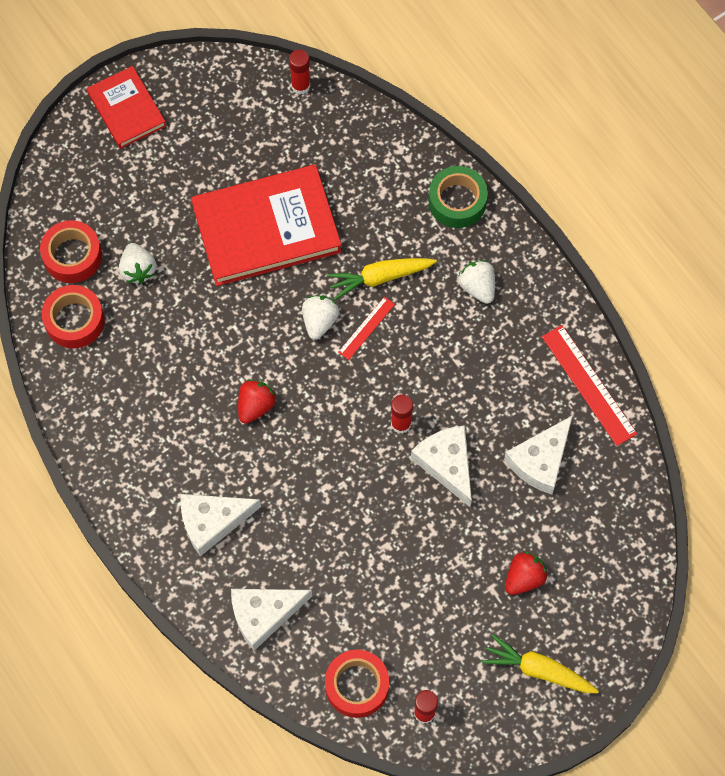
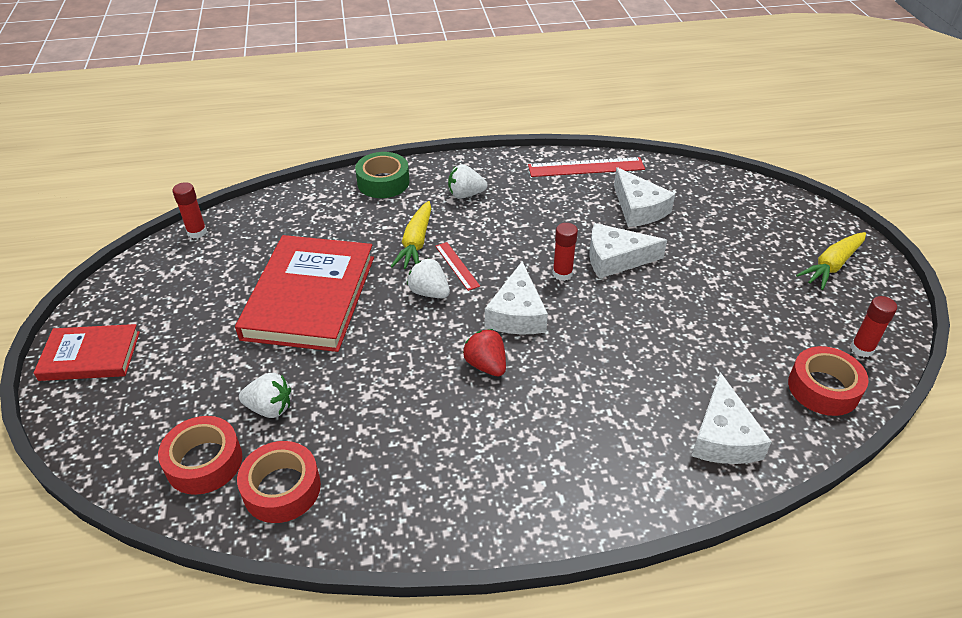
camera: 65 degrees left, 25 degrees down
(212, 522) = (597, 444): white cheese -> white cheese (517, 314)
(524, 578) = (742, 248): red strawberry -> none

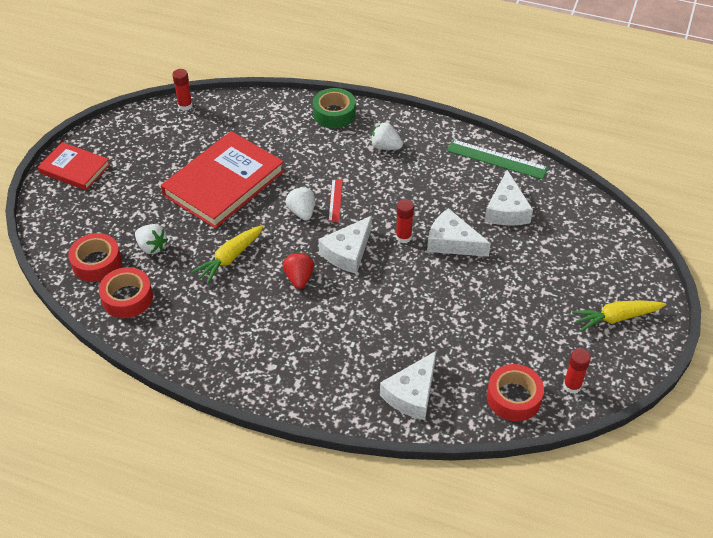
camera: 30 degrees right, 5 degrees up
(416, 243) = (320, 172): yellow carrot -> yellow carrot (230, 258)
(586, 167) = (496, 159): red ruler -> green ruler

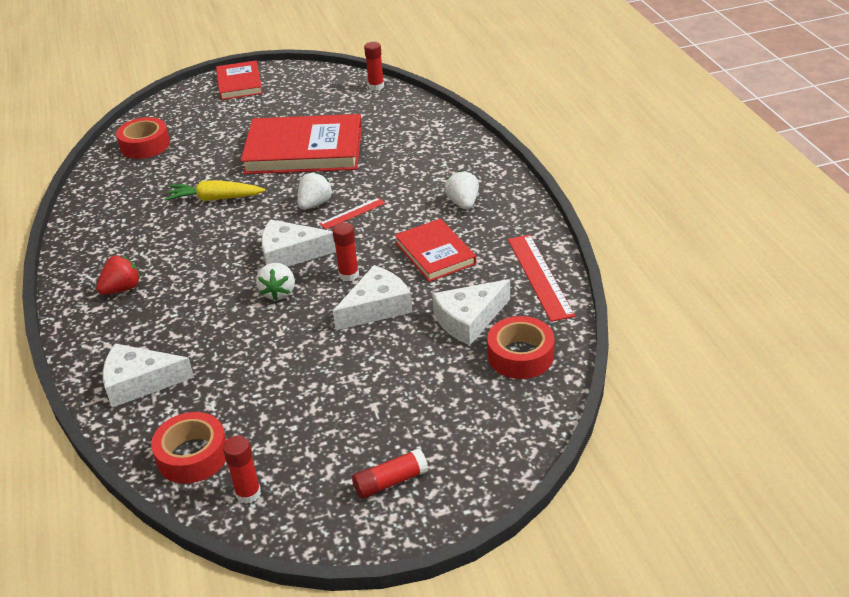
camera: 55 degrees right, 10 degrees down
(127, 298) = (119, 177): red tape -> red tape (520, 356)
(152, 247) = (189, 158): white strawberry -> white strawberry (279, 292)
(299, 278) = (228, 244): red strawberry -> red strawberry (122, 289)
(334, 114) = (470, 155): green tape -> none
(424, 188) = (435, 253): none -> red book
(452, 242) = (377, 307): white cheese -> white cheese turned 60 degrees clockwise
(496, 159) = (539, 276): green ruler -> red ruler
(616, 318) = (390, 482): yellow carrot -> red glue stick

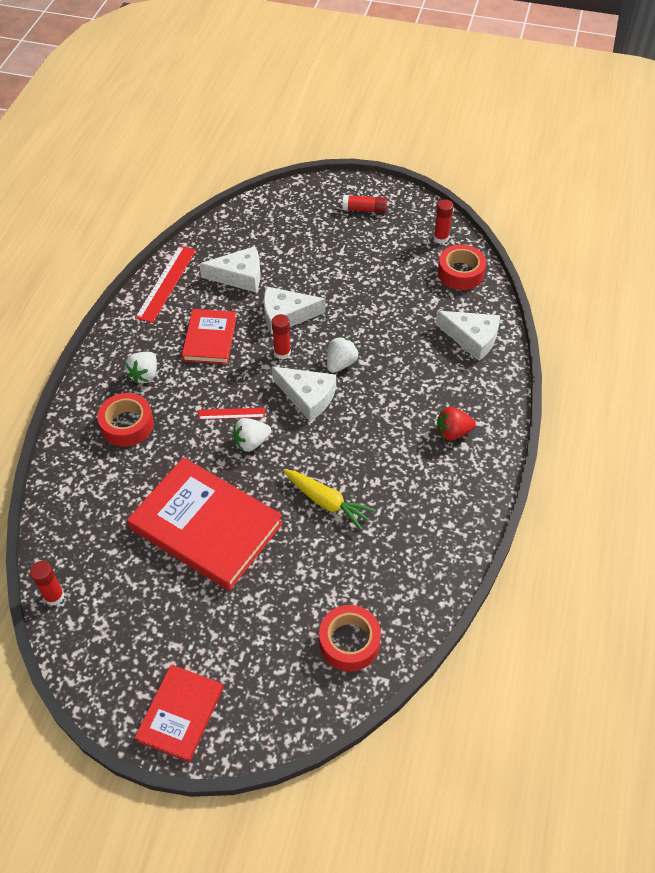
camera: 150 degrees left, 15 degrees up
(520, 356) = (235, 239): red tape -> red tape (127, 425)

